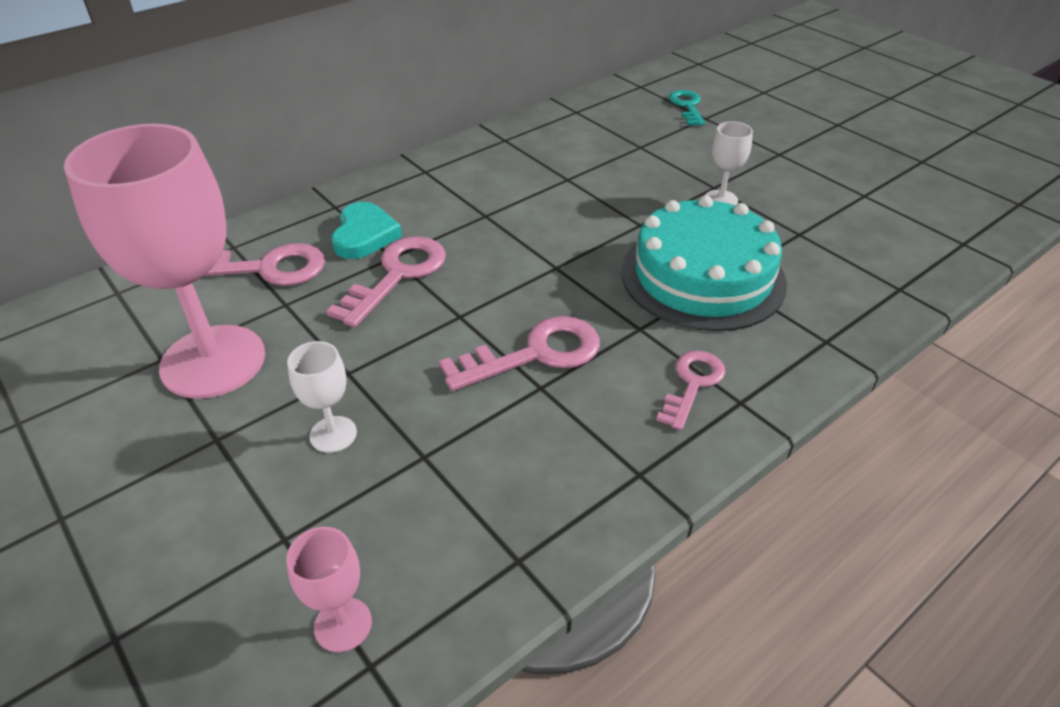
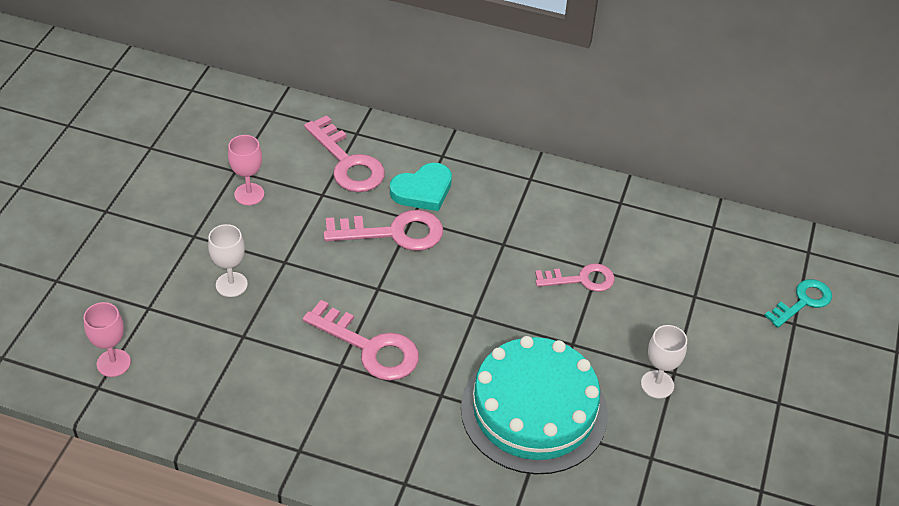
camera: 55 degrees right, 5 degrees up
(213, 361) = (249, 194): pink goblet -> pink goblet, size x0.42
(692, 384) = (403, 448): pink key -> pink key (581, 279)

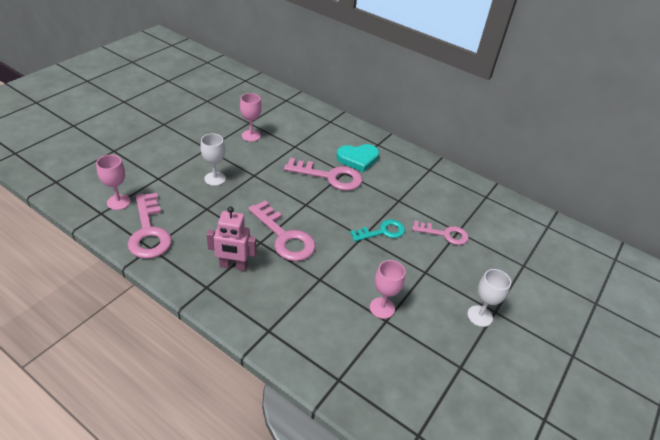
camera: 15 degrees right, 5 degrees down
(320, 410) = (233, 266): none -> pink robot
(347, 162) = (317, 134): pink key -> pink key (148, 231)
(534, 410) = (382, 308): turquoise cake -> pink goblet
(803, 302) = (605, 290): turquoise key -> turquoise key (382, 232)

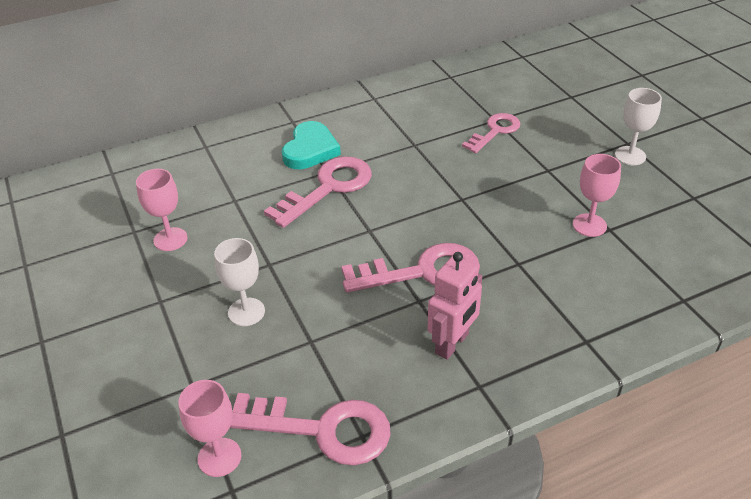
camera: 55 degrees left, 0 degrees up
(382, 232) = (463, 179): turquoise key -> none

